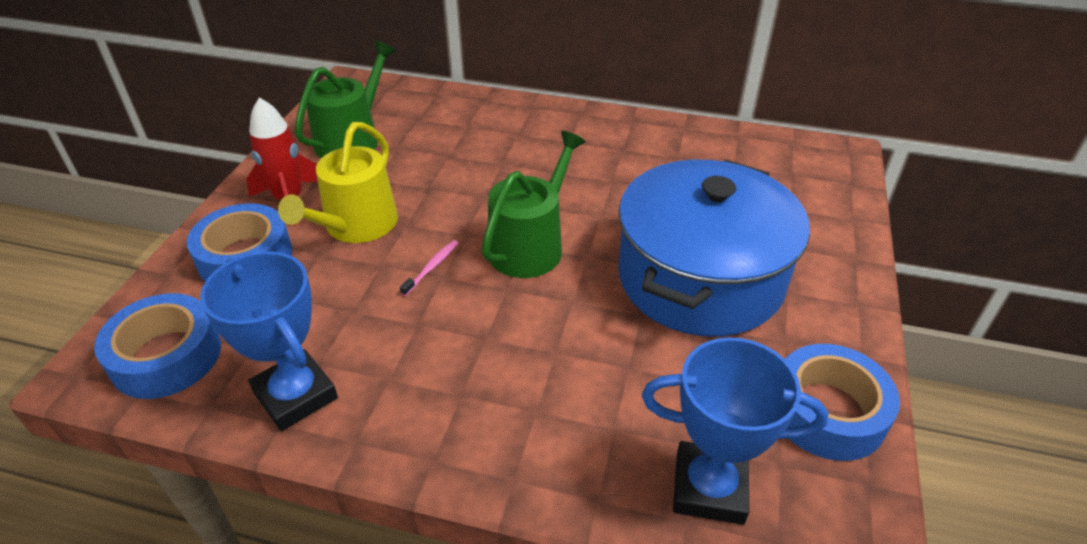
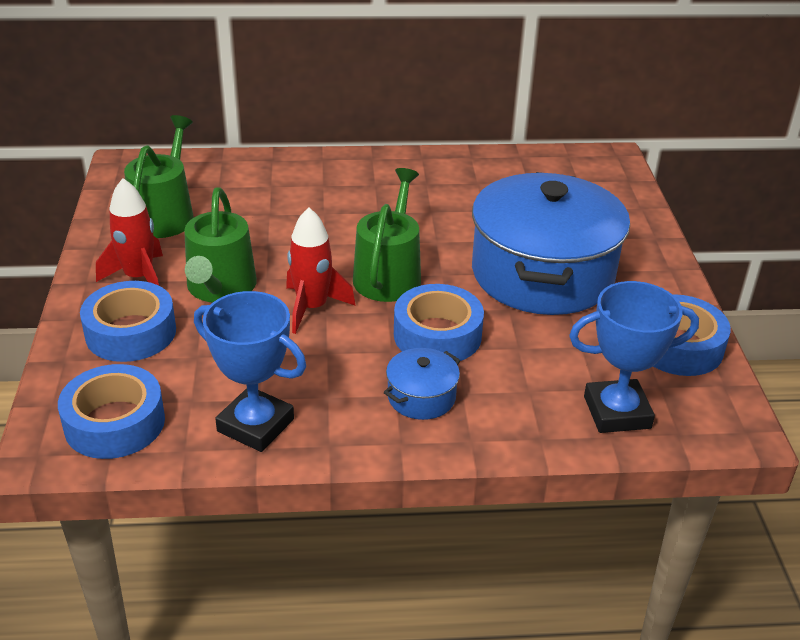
camera: 20 degrees left, 5 degrees down
(356, 226) = (220, 288): yellow watering can -> green watering can
(432, 267) = (312, 308): pink toothbrush -> red rocket
(487, 405) = (421, 397): none -> blue pot
(544, 330) = (437, 335): none -> blue tape

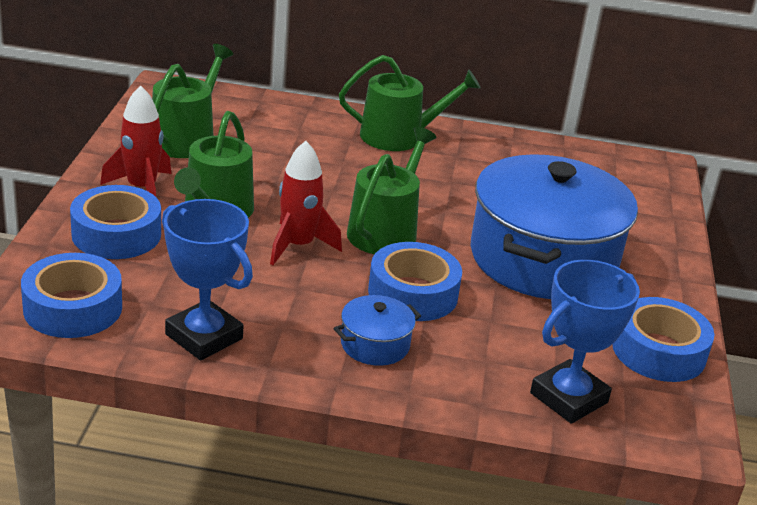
camera: 10 degrees right, 5 degrees down
(367, 174) = (399, 136): none -> green watering can
(617, 412) = (569, 398): blue trophy -> blue trophy turned 45 degrees counterclockwise

